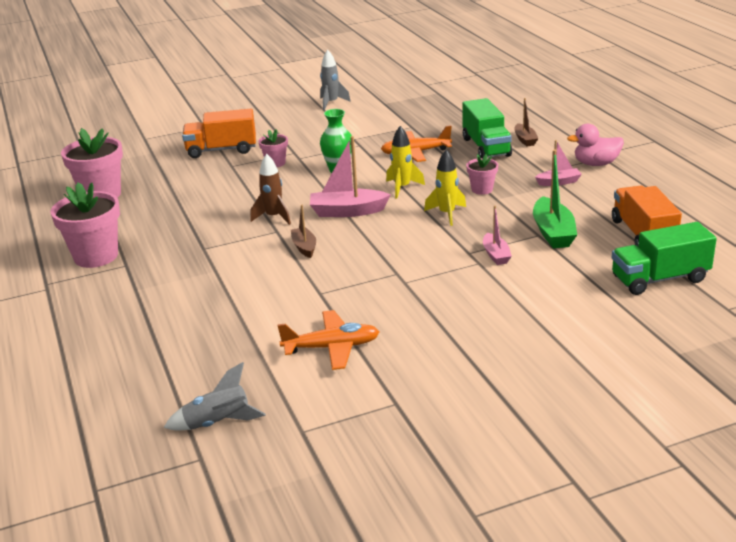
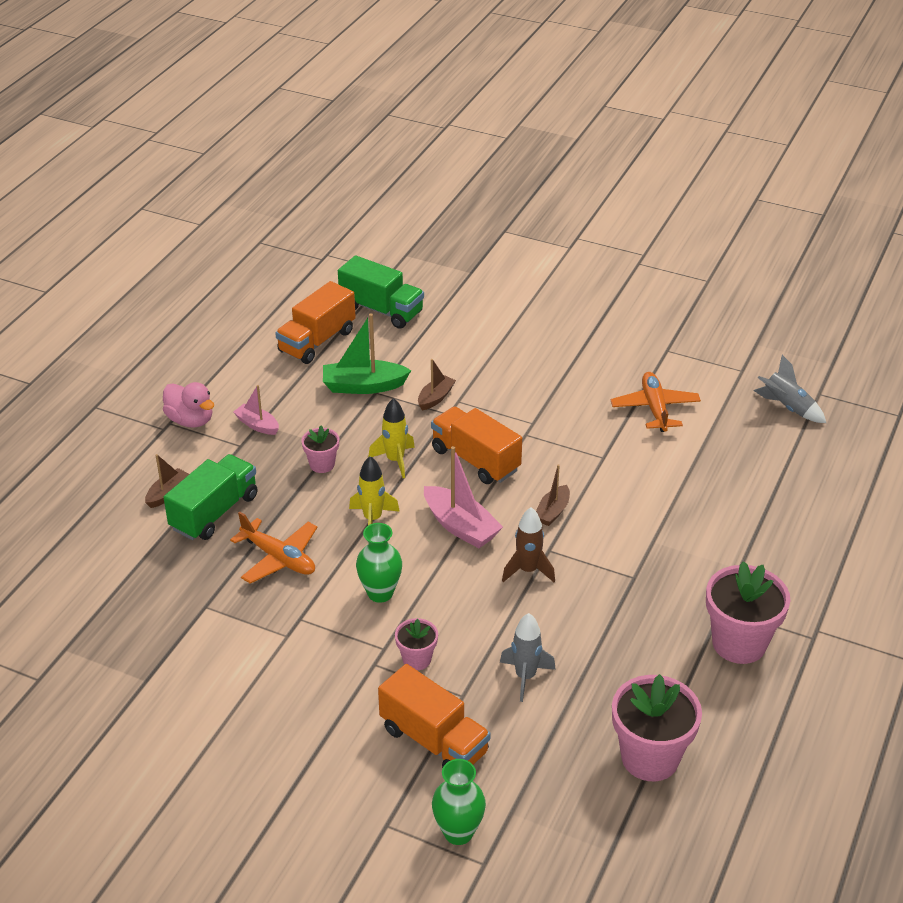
camera: 135 degrees left, 10 degrees up
(168, 138) = (458, 832): none -> green vase
(331, 103) = (188, 738): grey rocket -> grey rocket (525, 677)
(332, 347) = (655, 408): orange plane -> orange plane turned 45 degrees clockwise
(400, 242) = (475, 460): none -> orange truck
(496, 255) = (435, 398): pink boat -> brown boat
(553, 232) = (363, 386): green boat -> green boat turned 135 degrees counterclockwise

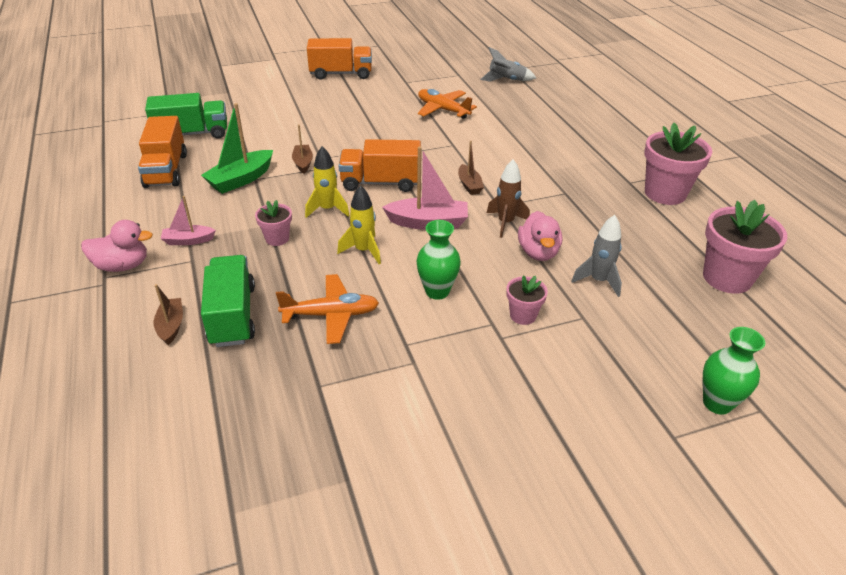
camera: 45 degrees left, 0 degrees up
(434, 741) = (612, 357): orange truck -> orange truck (341, 74)
(513, 617) = (538, 252): none -> pink duck

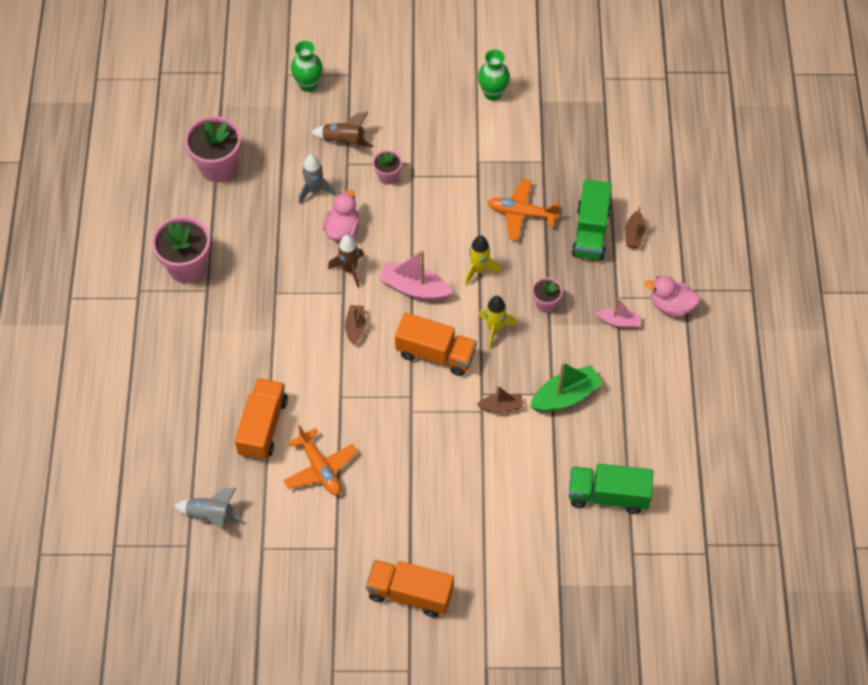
camera: 160 degrees left, 20 degrees up
(166, 170) = (636, 432): orange truck -> orange truck (263, 427)
(303, 163) = (501, 407): brown boat -> brown boat turned 105 degrees counterclockwise
(437, 291) = (438, 213): green vase -> green vase (493, 93)
(607, 342) = (344, 141): none -> brown rocket

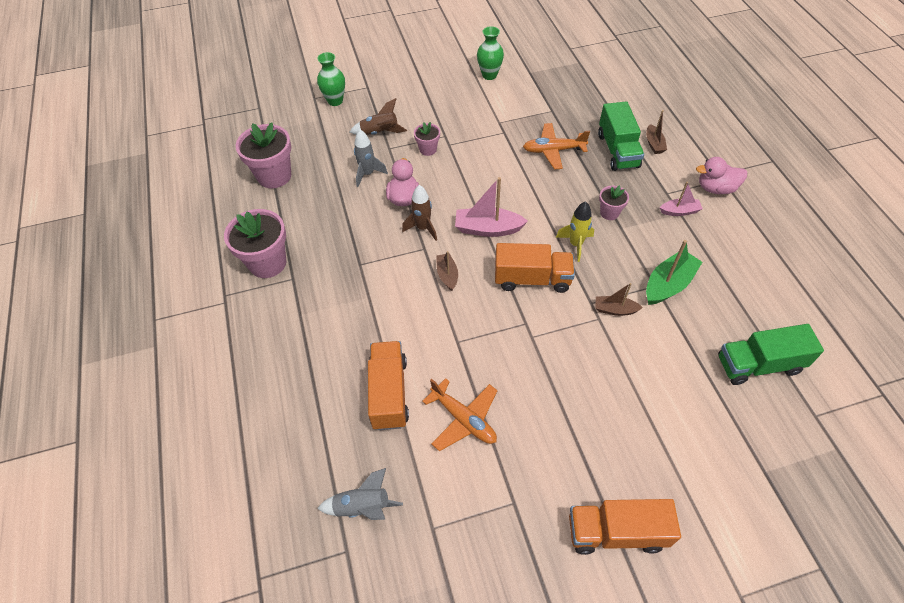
camera: 15 degrees left, 5 degrees down
(479, 270) = (538, 201): yellow rocket -> none
(501, 407) = (615, 310): brown boat -> brown boat turned 150 degrees counterclockwise

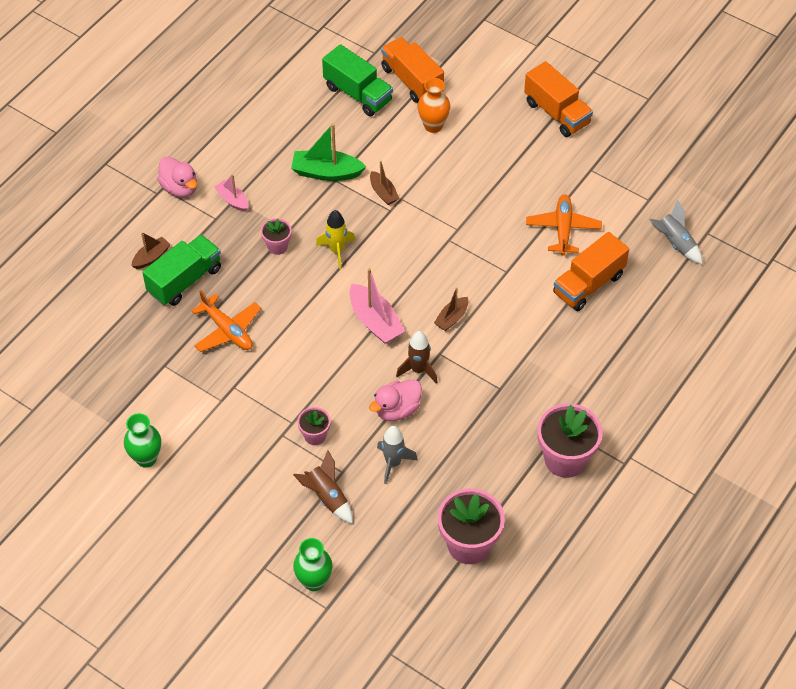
camera: 130 degrees left, 0 degrees up
(532, 279) = (401, 259): orange truck -> orange truck (412, 81)
(673, 400) = (433, 126): none -> orange vase

